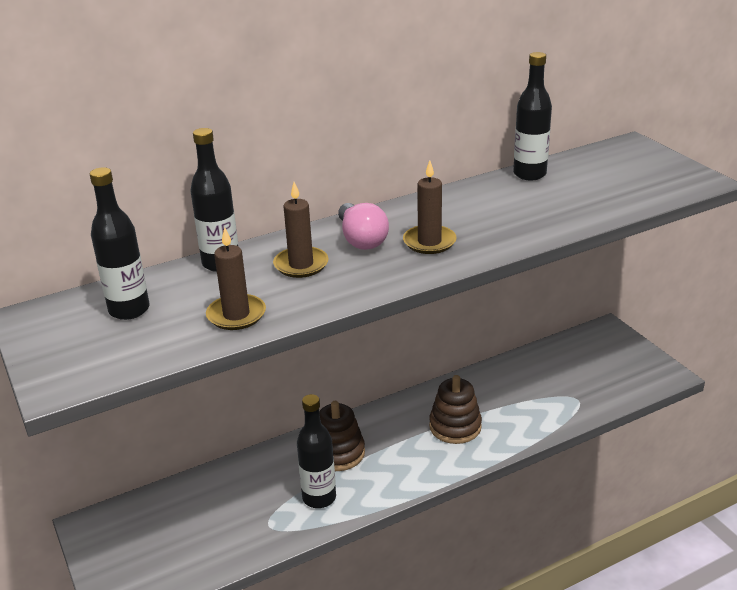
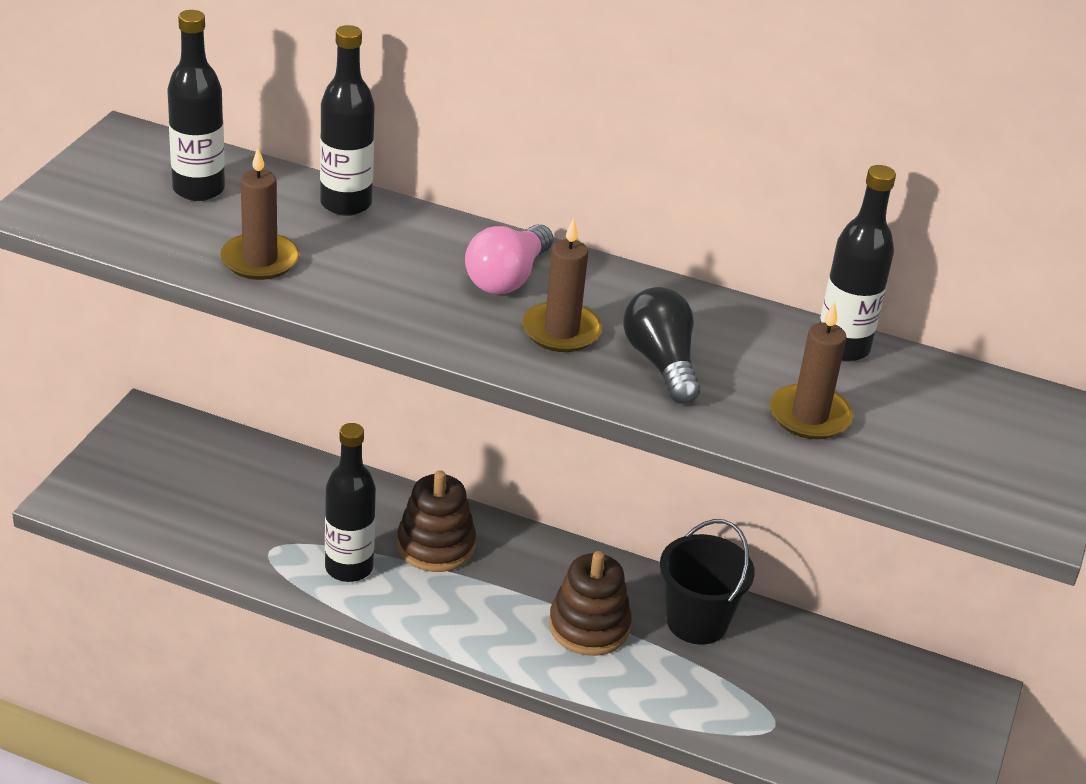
camera: 45 degrees right, 5 degrees up
(301, 265) = (403, 259): brown candle -> brown candle (809, 416)
(486, 388) = (697, 622): none -> black bucket
(490, 225) = (661, 363): none -> black light bulb

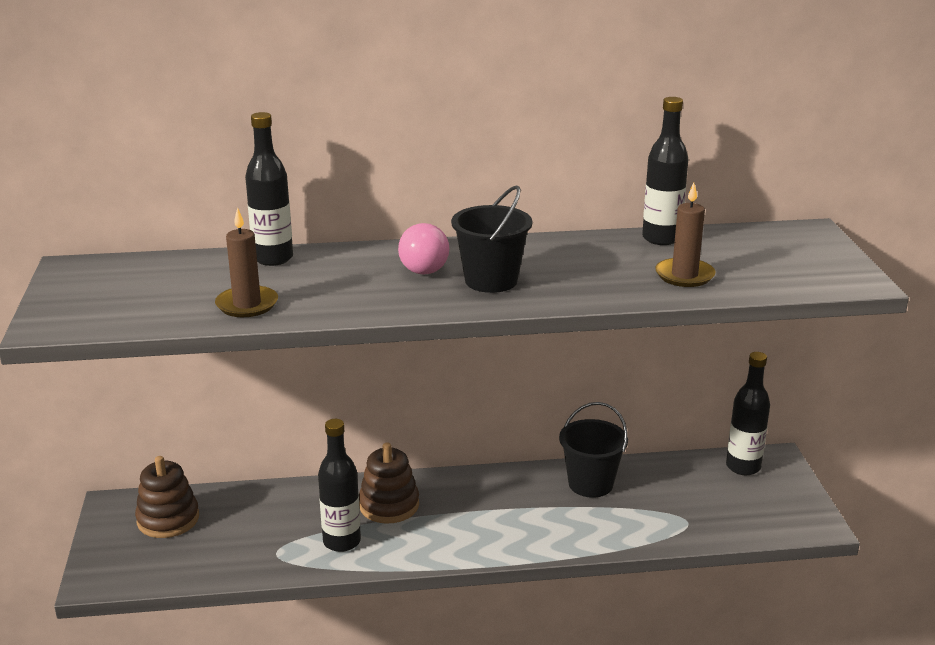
camera: 25 degrees left, 10 degrees down
(198, 189) = (158, 280): black bottle -> black bottle (743, 467)
(561, 331) = (491, 280): brown candle -> black bucket
(589, 626) = (529, 513): brown stacking toy -> brown stacking toy (168, 519)
(661, 363) = (570, 277): black light bulb -> none

